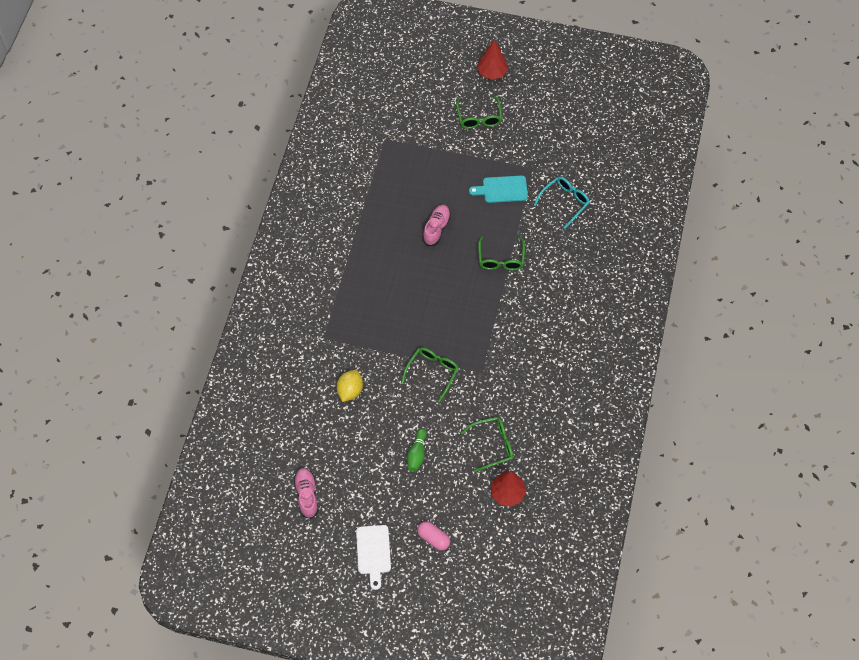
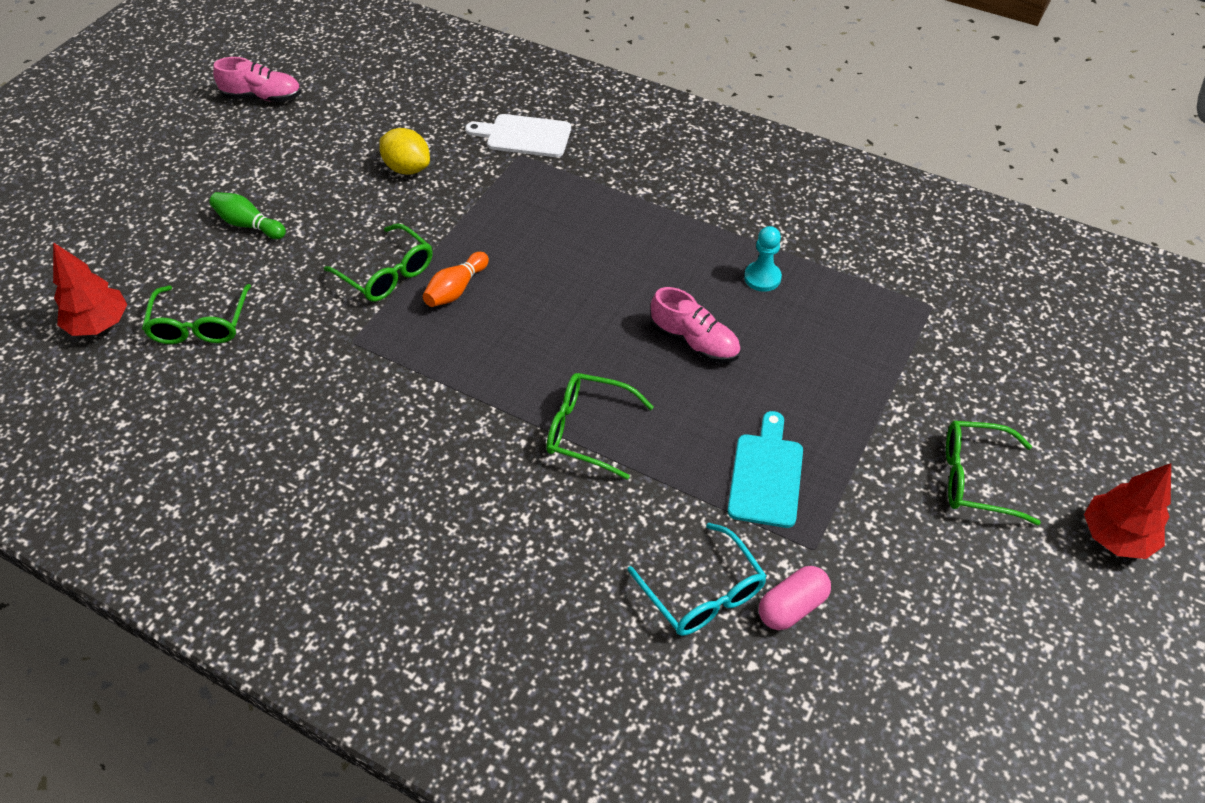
camera: 105 degrees right, 10 degrees down
(373, 552) = (125, 148): white cutting board -> white cutting board (524, 136)
(386, 208) = (762, 278): none -> turquoise pawn
(433, 538) = (94, 216): pink capsule -> pink capsule (792, 606)
(434, 337) = (456, 289): none -> orange bowling pin

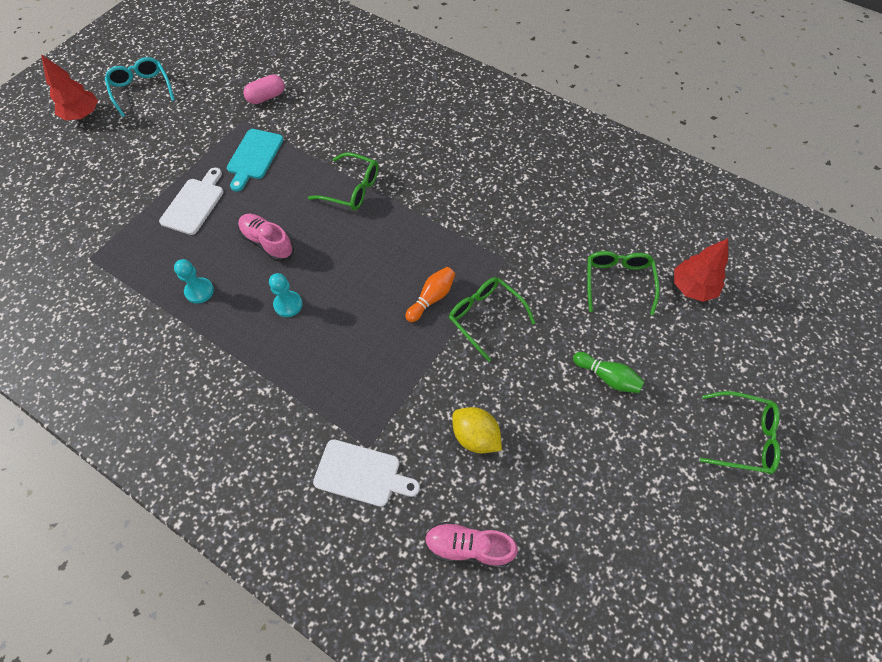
camera: 175 degrees left, 10 degrees up
(262, 97) = (640, 565): pink shoe -> pink shoe (469, 547)
(642, 271) = (288, 304): none -> turquoise pawn
(703, 593) = (309, 105): turquoise glasses -> turquoise glasses (141, 90)
(827, 389) = (194, 204): none -> white cutting board
(975, 478) = (136, 147): green glasses -> green glasses (743, 437)

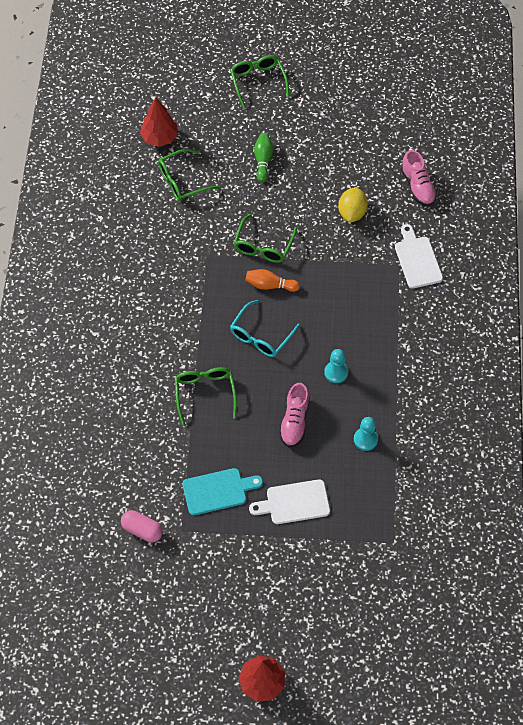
camera: 120 degrees left, 0 degrees up
(141, 90) = (199, 653): turquoise glasses -> turquoise glasses (261, 336)

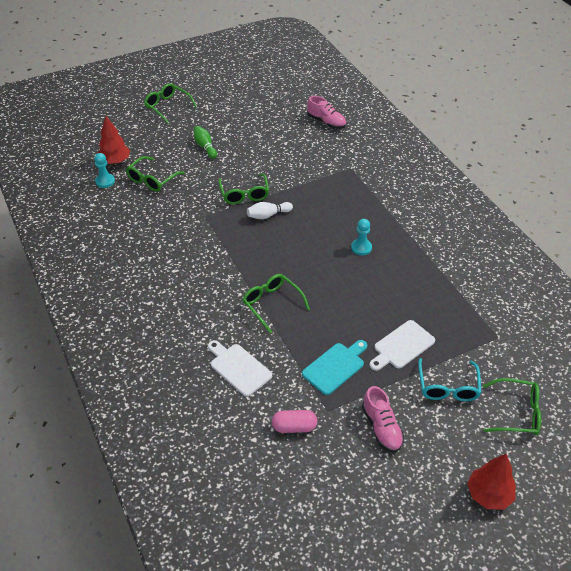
camera: 30 degrees left, 15 degrees down
(261, 336) = (286, 248): turquoise glasses -> turquoise glasses (448, 387)
(270, 285) = (268, 215): orange bowling pin -> white bowling pin
(294, 421) = (356, 291): pink shoe -> pink shoe (381, 428)
(347, 625) = (517, 413): none -> green glasses
(352, 212) = (293, 152): yellow lemon -> none
(365, 439) = (418, 280): turquoise pawn -> turquoise pawn (105, 181)
(417, 260) = (361, 160): white cutting board -> white cutting board (238, 368)

